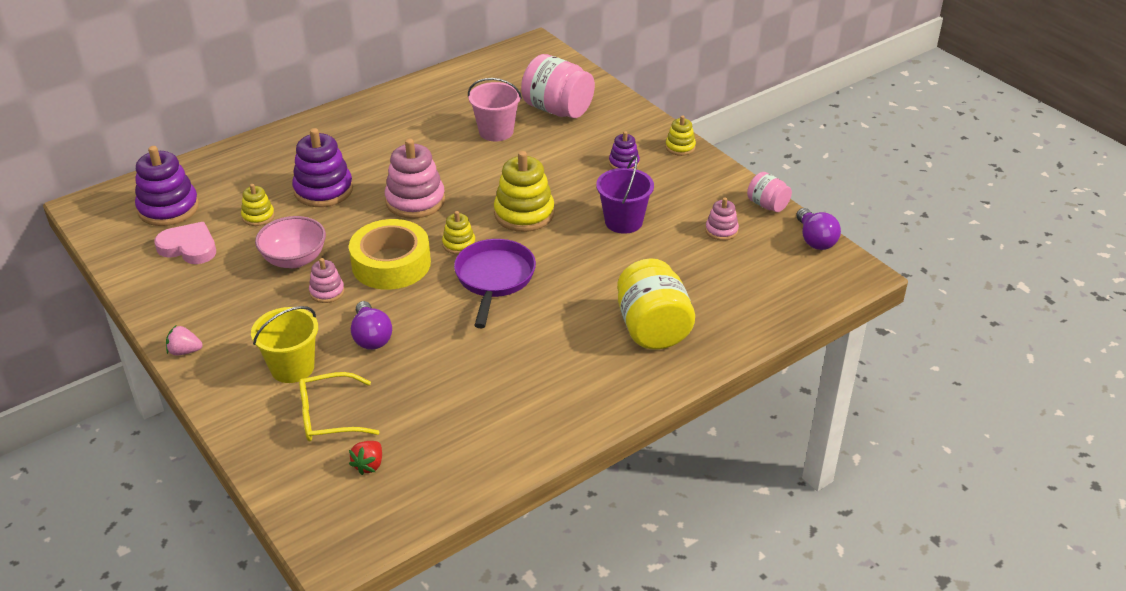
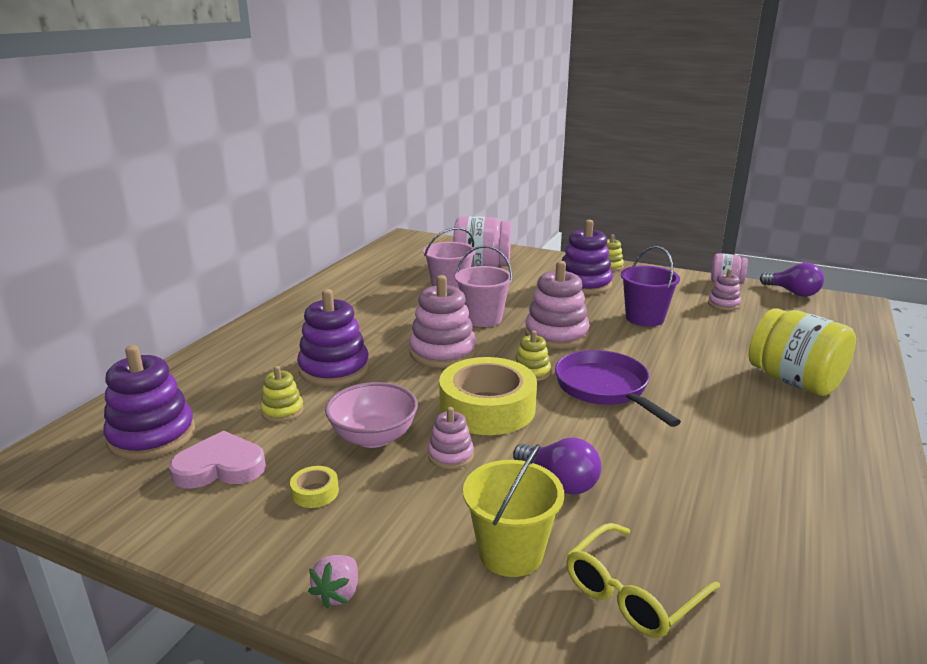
camera: 30 degrees left, 15 degrees down
(185, 351) = (338, 593): pink strawberry -> pink strawberry turned 45 degrees counterclockwise
(225, 286) = (315, 492): none -> yellow tape
(369, 465) = (762, 634): red strawberry -> none
(485, 176) = (483, 319): none -> pink bucket
(524, 214) = (556, 335): yellow stacking toy -> pink stacking toy
(624, 163) = (584, 284): purple stacking toy -> purple stacking toy, size x1.87

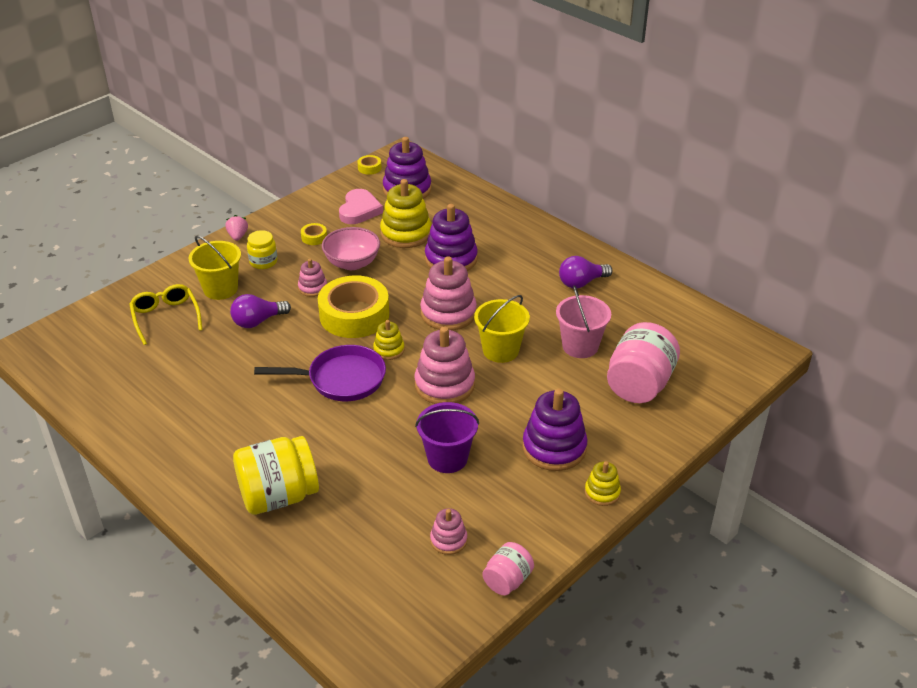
camera: 110 degrees right, 15 degrees up
(66, 492) = (369, 168): none -> yellow tape
(282, 411) = (406, 233): yellow stacking toy -> yellow stacking toy, size x1.87
(338, 593) = (238, 236): pink strawberry -> pink strawberry turned 45 degrees clockwise
(408, 528) = (263, 262): none -> yellow jar
(483, 319) = (500, 350): pink bucket -> yellow bucket
(792, 292) = (448, 629): purple light bulb -> purple light bulb (581, 283)

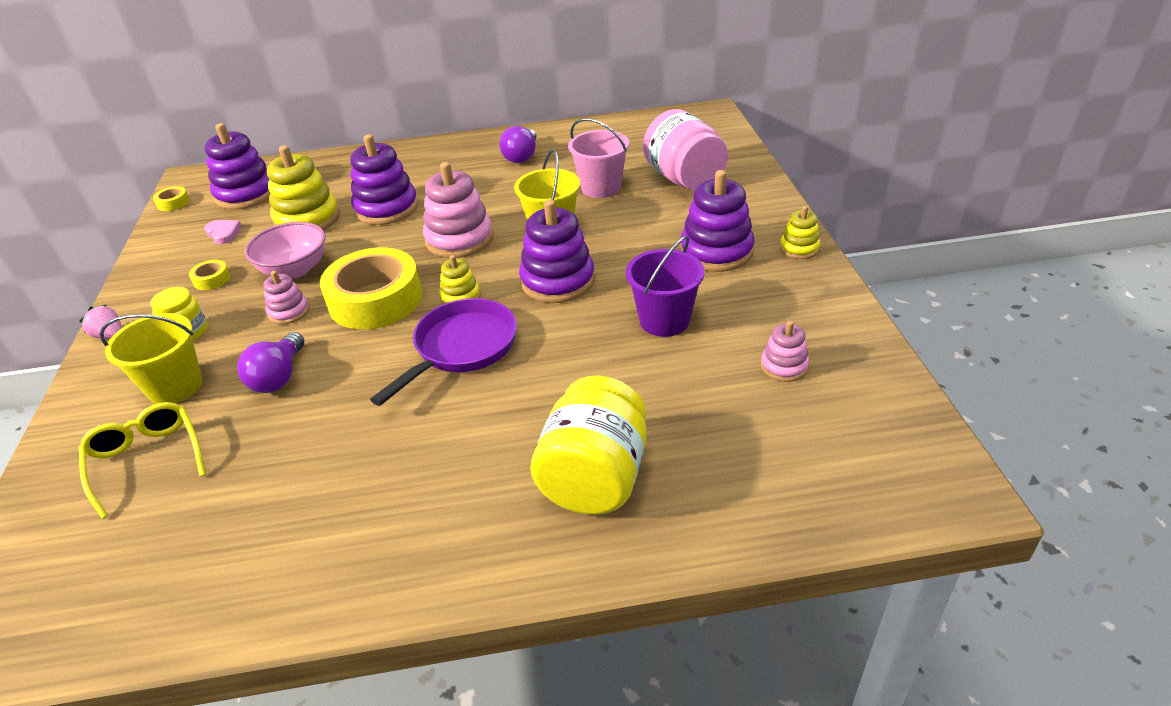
camera: 50 degrees left, 0 degrees up
(166, 317) = (147, 460): yellow glasses -> yellow glasses turned 45 degrees clockwise
(359, 210) = (223, 233): pink heart -> pink heart, size x0.59
(444, 385) = (557, 281): pink stacking toy -> purple stacking toy
(507, 580) = (871, 349): pink jar -> none

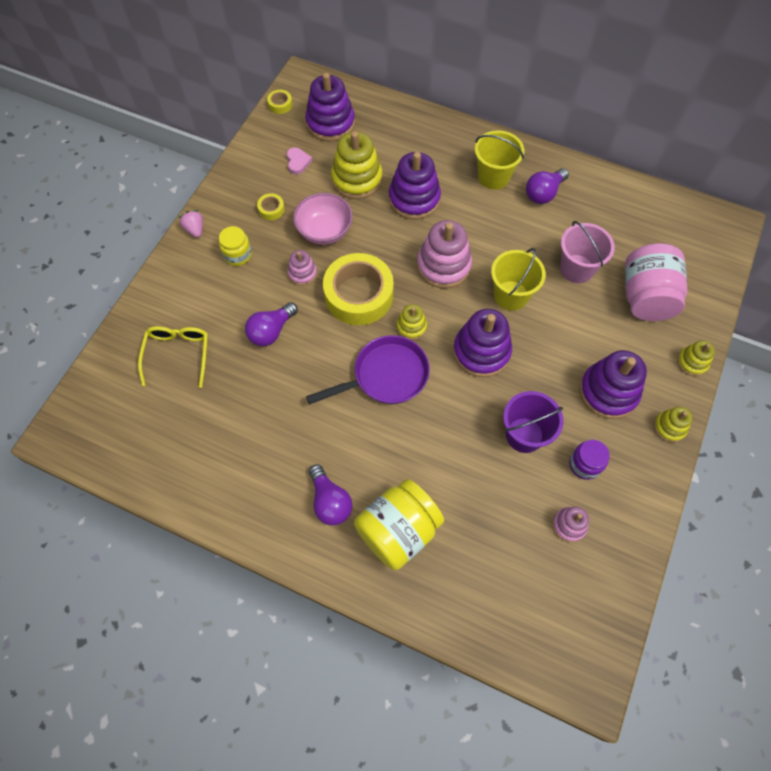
camera: 30 degrees right, 25 degrees up
(175, 386) = (213, 302): yellow bucket -> yellow bucket (493, 177)
(480, 497) = (330, 501): none -> purple light bulb
(749, 312) = (584, 464): none -> purple jar
(770, 199) = (692, 362): none -> yellow stacking toy

